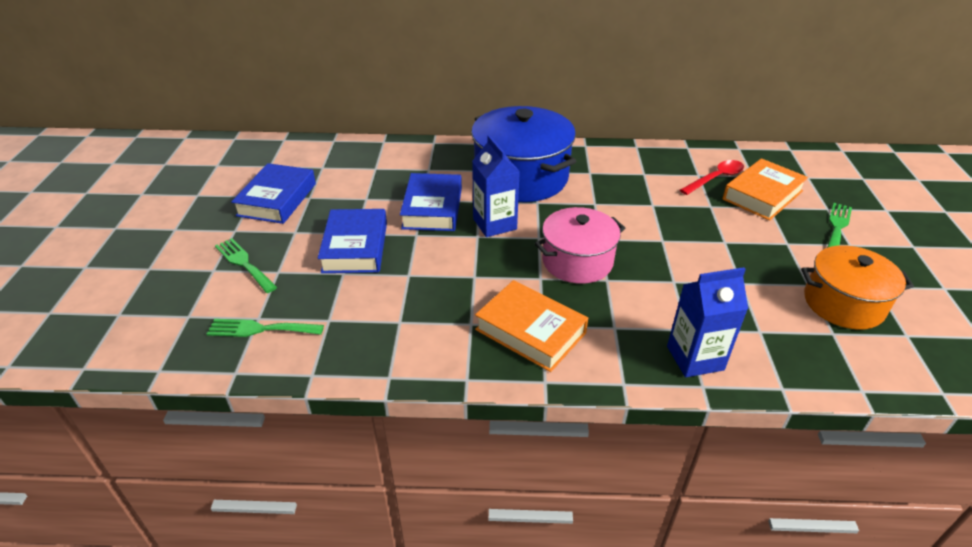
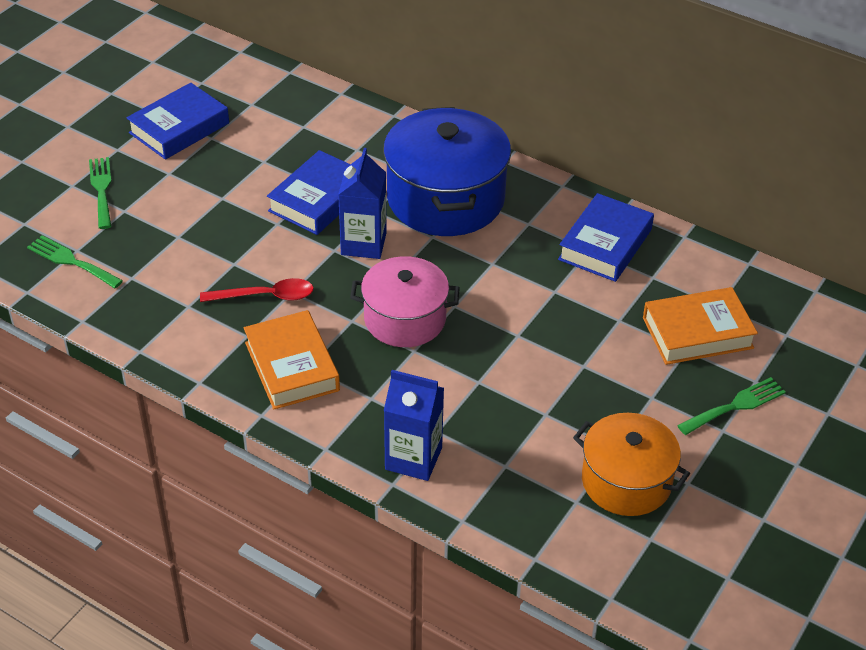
camera: 30 degrees right, 5 degrees up
(355, 247) = (210, 213): blue book -> blue book (605, 244)
(715, 178) = (668, 290): red spoon -> red spoon (265, 296)

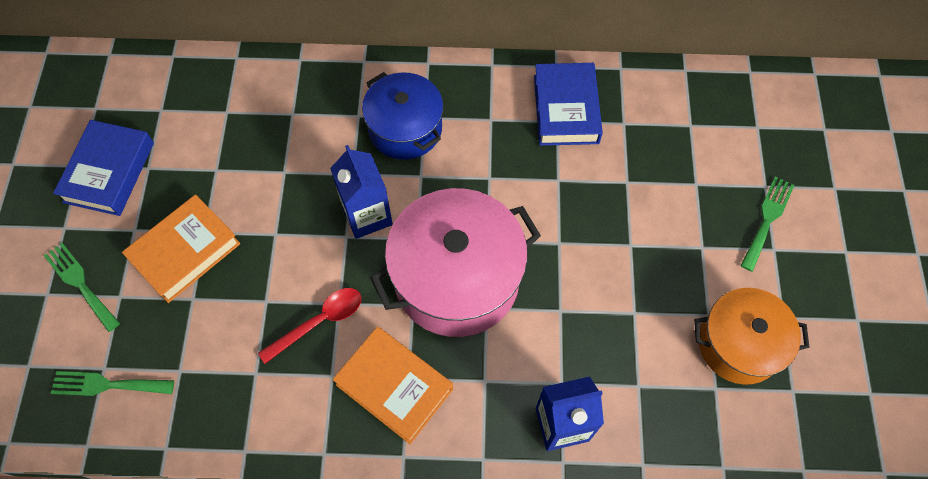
camera: 30 degrees left, 20 degrees up
(318, 199) = (295, 187): blue book -> none
(405, 319) = (456, 278): pink pot -> pink pot, size x1.56
(445, 199) = (405, 129): blue pot -> blue pot, size x0.64
(697, 333) = (693, 162): orange book -> orange book (185, 252)

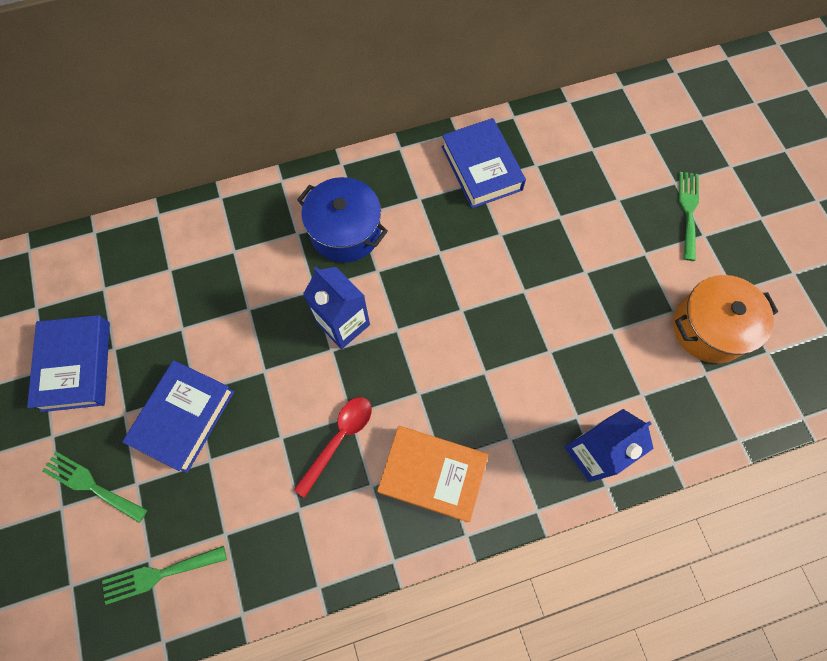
camera: 20 degrees left, 5 degrees up
(185, 252) = (184, 417): orange book -> blue book
(456, 278) = (448, 354): pink pot -> none

